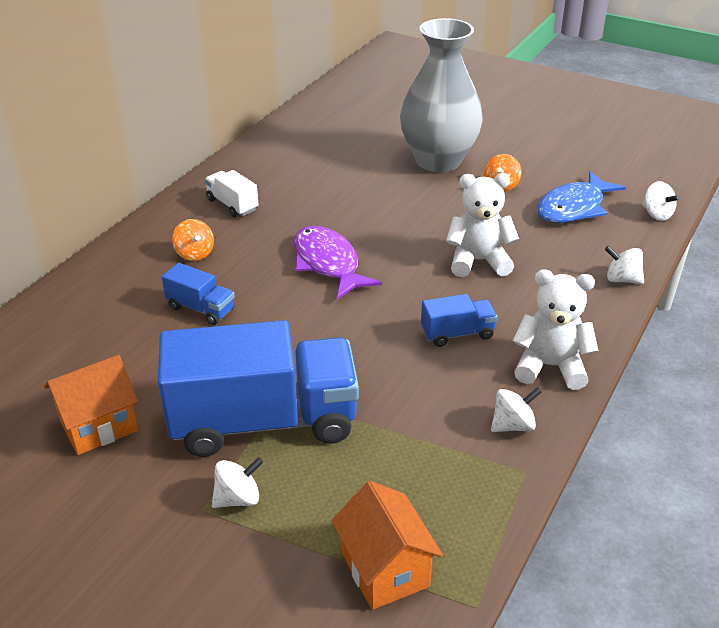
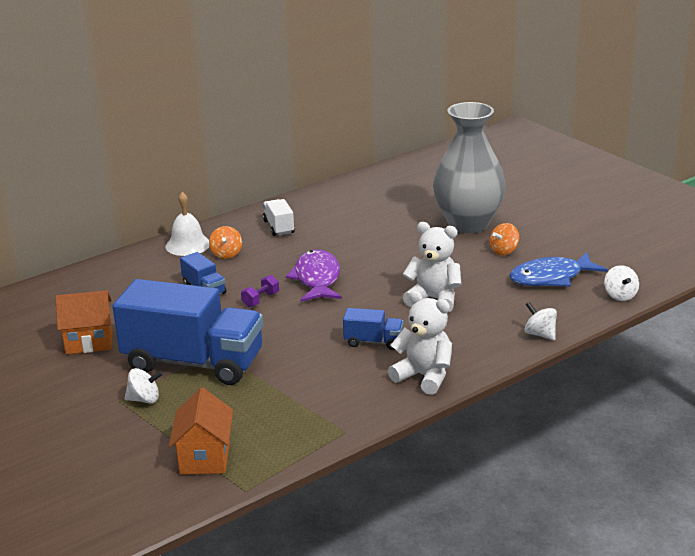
camera: 25 degrees right, 10 degrees down
(136, 251) = (188, 245): none -> white bell
(282, 307) = (260, 300): none -> purple dumbbell
(513, 425) = (362, 404): white spinning top -> none

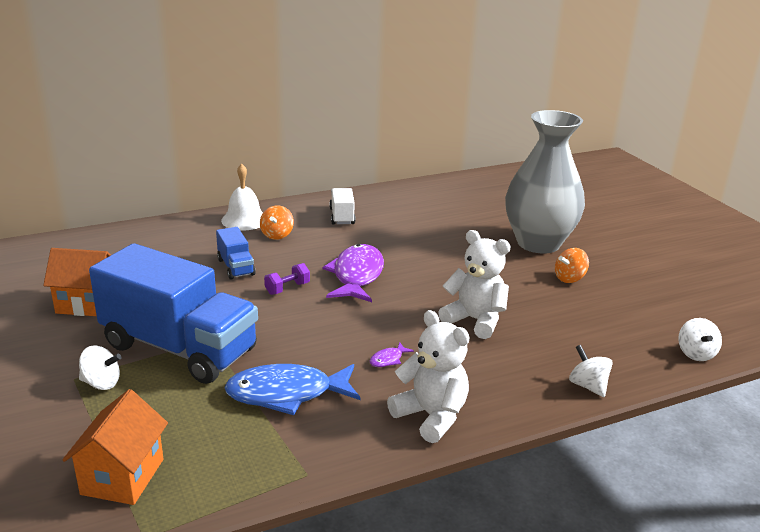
camera: 10 degrees right, 0 degrees up
(373, 342) = (388, 359): blue truck -> purple fish
(551, 278) = (616, 317): blue fish -> blue fish (287, 394)

